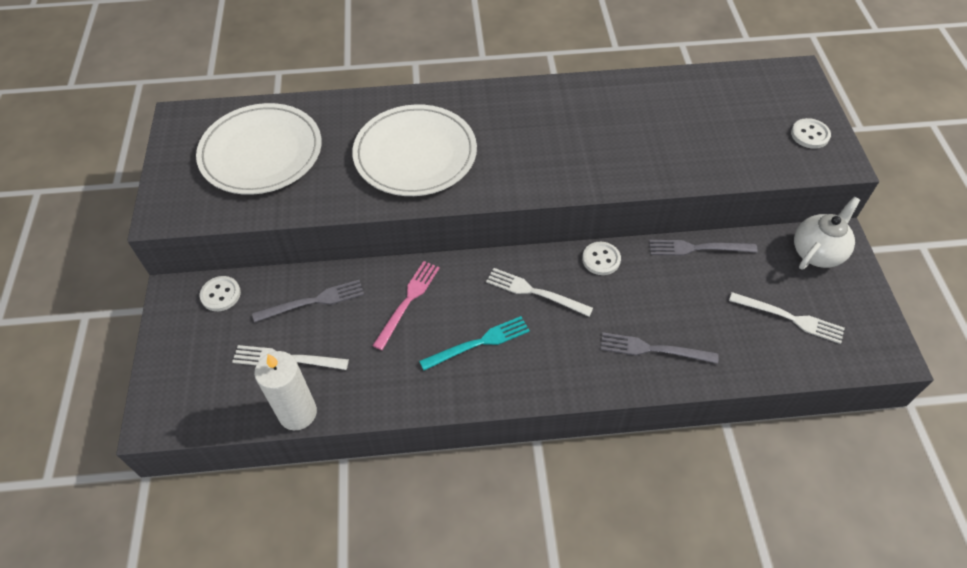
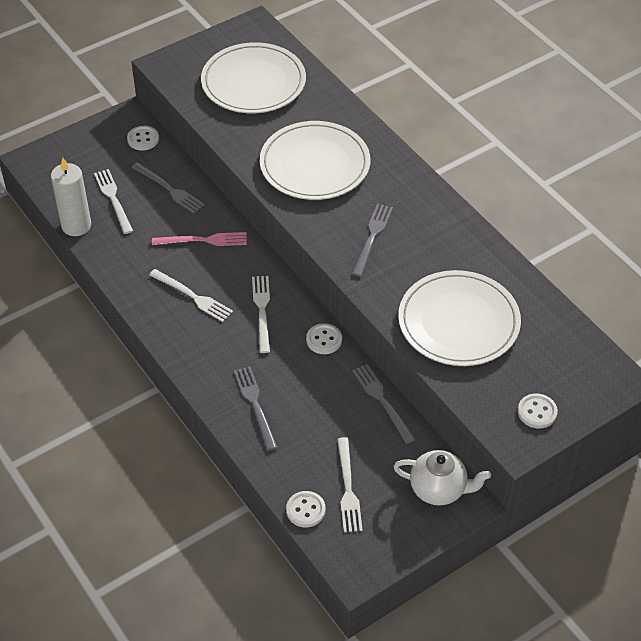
camera: 60 degrees right, 5 degrees down
(479, 343) = (193, 296): turquoise fork -> white fork
(541, 153) = (372, 237): none -> grey fork
(681, 139) = (458, 322): none -> white plate
(803, 363) = (305, 510): none -> white button

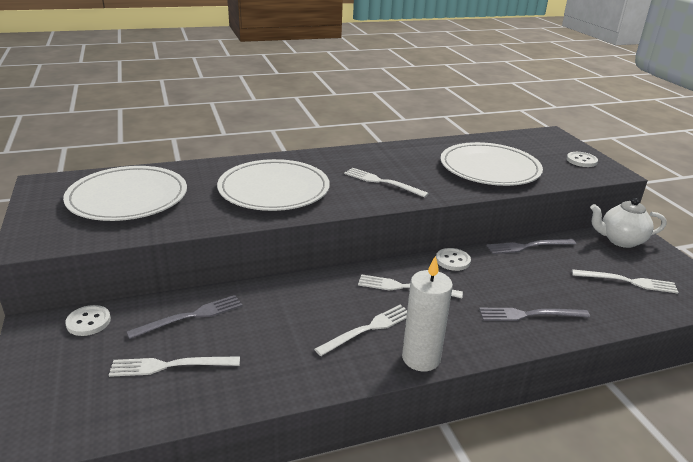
camera: 75 degrees left, 20 degrees down
(76, 226) = (192, 411): white candle -> white candle (421, 358)
(203, 240) = (288, 306): pink fork -> none
(305, 510) = (658, 309): white button -> none
(372, 237) = (382, 182): grey fork -> white fork
(439, 489) = (620, 240): white teapot -> white teapot turned 120 degrees counterclockwise

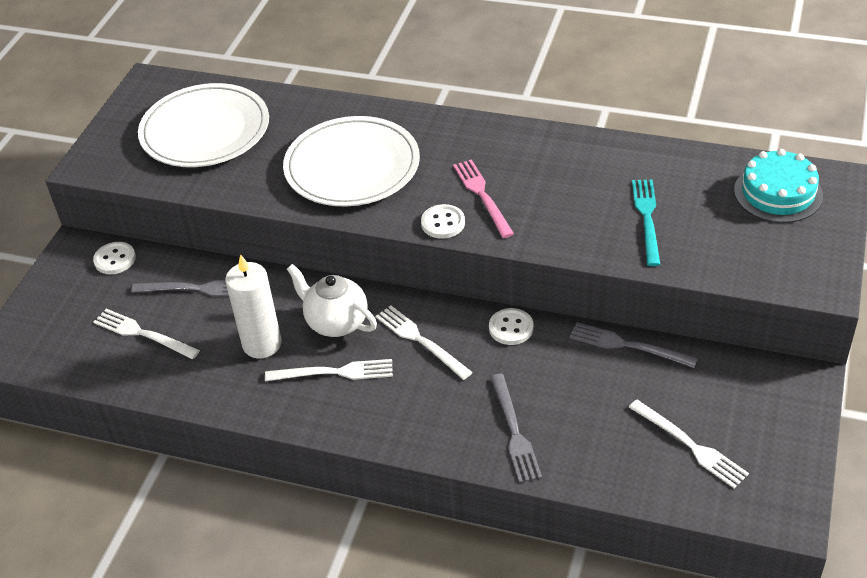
camera: 40 degrees right, 15 degrees up
(382, 182) = (482, 196): white fork -> pink fork
(421, 358) = (350, 425): white candle -> white candle (262, 344)
(489, 168) = (647, 218): white plate -> turquoise fork
(529, 314) = (514, 431): grey fork -> grey fork turned 135 degrees counterclockwise
(534, 144) = (778, 193): none -> turquoise cake
(581, 160) = (804, 249): white button -> white button (443, 223)
(620, 240) = (768, 388): white teapot -> white teapot (336, 322)

